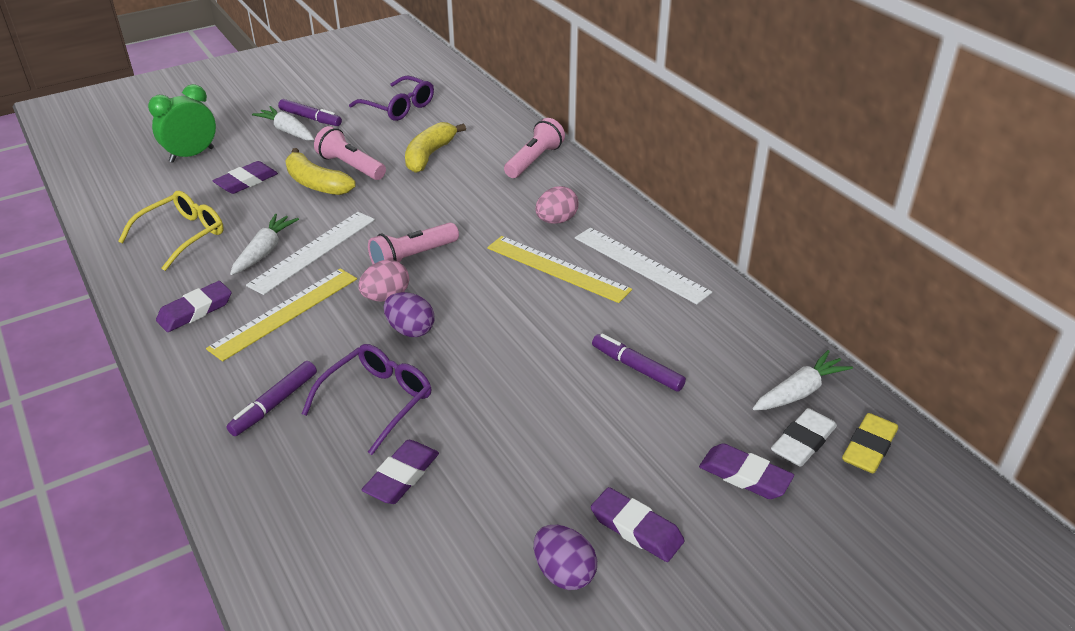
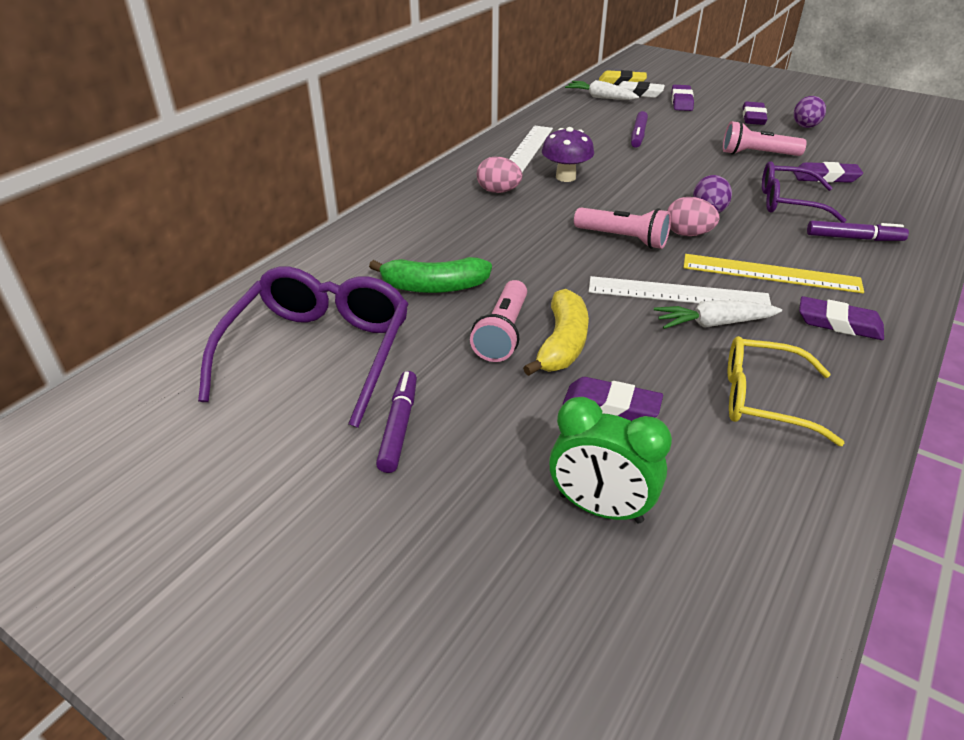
camera: 115 degrees left, 0 degrees up
(287, 131) = (453, 433): white carrot -> none
(398, 107) = (318, 353): purple glasses -> purple glasses, size x1.57
(429, 155) = (433, 287): yellow banana -> green banana
(534, 160) = (399, 224): pink flashlight -> pink flashlight (757, 154)
(557, 269) = (565, 177): yellow ruler -> purple mushroom

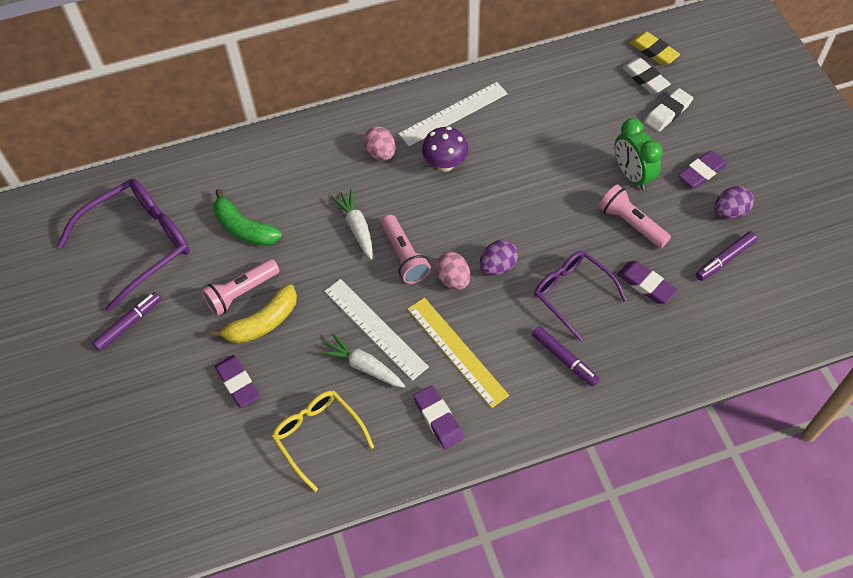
camera: 40 degrees right, 20 degrees up
(600, 97) = (603, 67): white carrot -> white carrot (357, 227)
(600, 508) = (164, 437): green clock -> green clock (632, 175)
(638, 135) = (566, 141): purple marker -> purple marker (724, 259)
(681, 102) = (668, 113): purple eraser -> white eraser

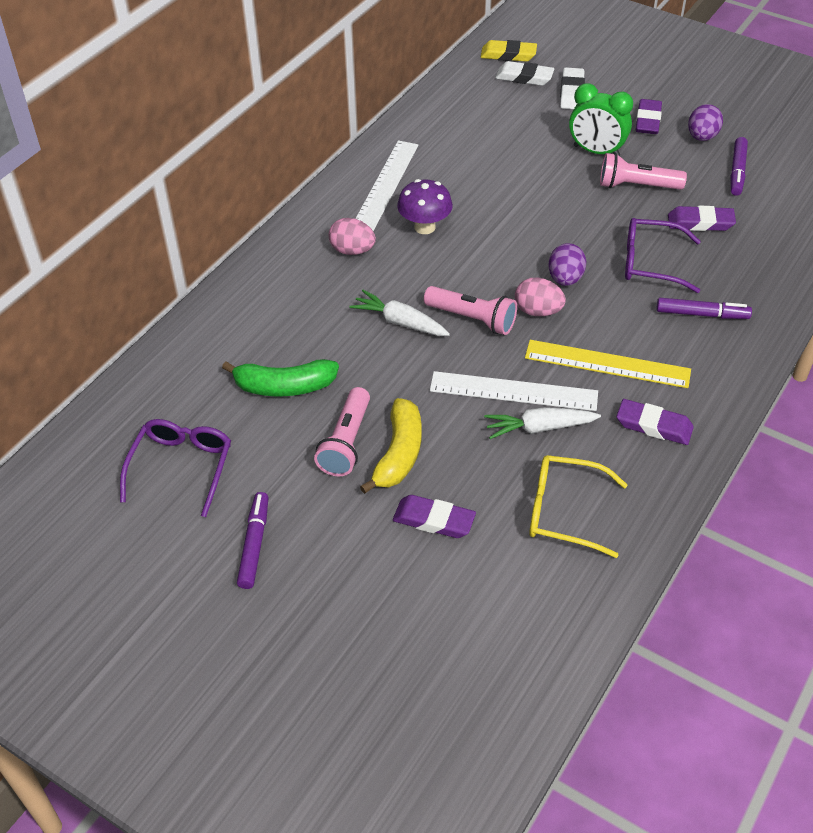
camera: 40 degrees left, 10 degrees down
(139, 244) = (181, 467): purple glasses -> purple glasses, size x0.64

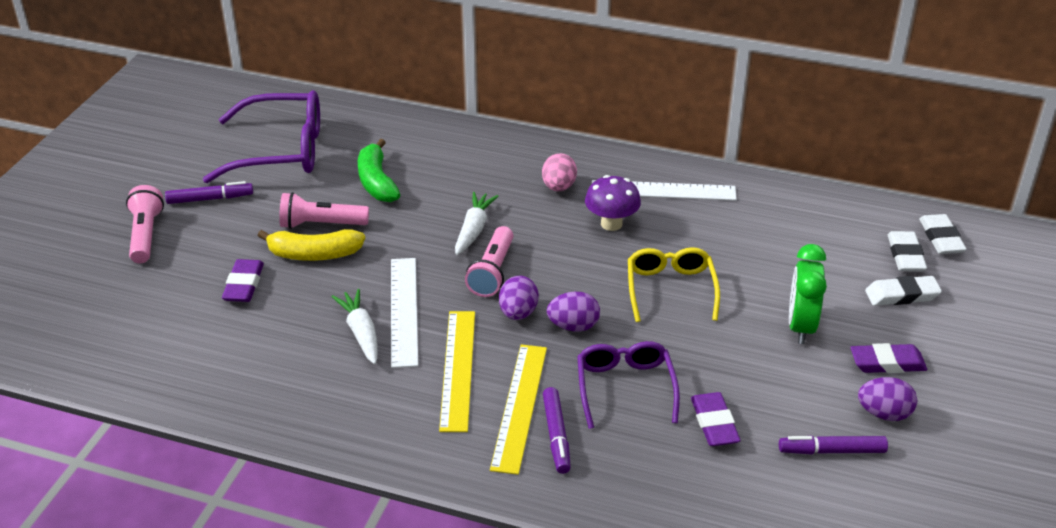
camera: 75 degrees right, 10 degrees down
(181, 467) = (280, 151): purple glasses -> purple glasses, size x1.57
(508, 55) = (941, 238): yellow eraser -> white eraser
(538, 311) = (518, 313): pink egg -> purple egg
(564, 512) = (262, 360): yellow glasses -> yellow glasses (670, 289)
(636, 186) = (755, 365): pink flashlight -> pink flashlight (146, 235)
(654, 426) = (380, 410): purple eraser -> none
(663, 331) = (520, 406): none -> yellow ruler

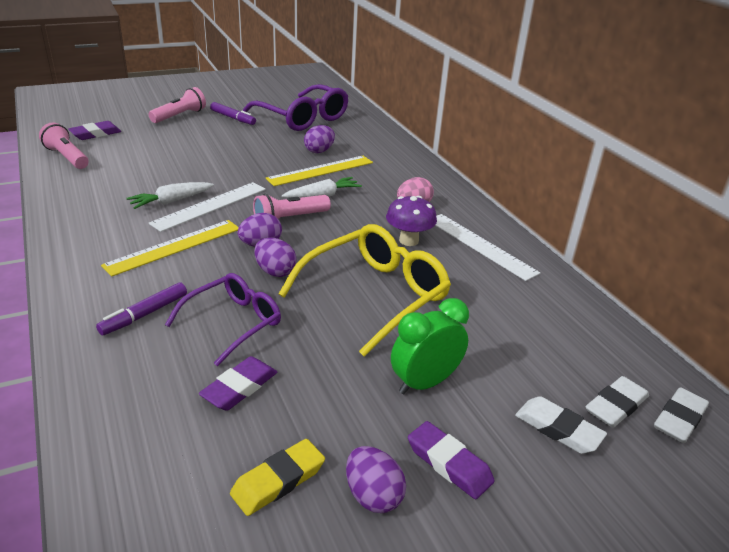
camera: 45 degrees right, 5 degrees down
(244, 285) = (171, 153): purple eraser -> purple eraser (95, 134)
(313, 254) = (225, 160): yellow banana -> none
(321, 224) = (255, 152): pink flashlight -> pink flashlight (67, 157)
(361, 333) = (171, 201): white carrot -> white carrot turned 150 degrees counterclockwise
(376, 182) = (319, 151): green banana -> purple egg
(520, 406) = (160, 286): yellow ruler -> yellow ruler (321, 170)
(670, 289) = (374, 295): yellow glasses -> yellow glasses, size x1.57
(832, 451) = (278, 481): purple marker -> yellow eraser

